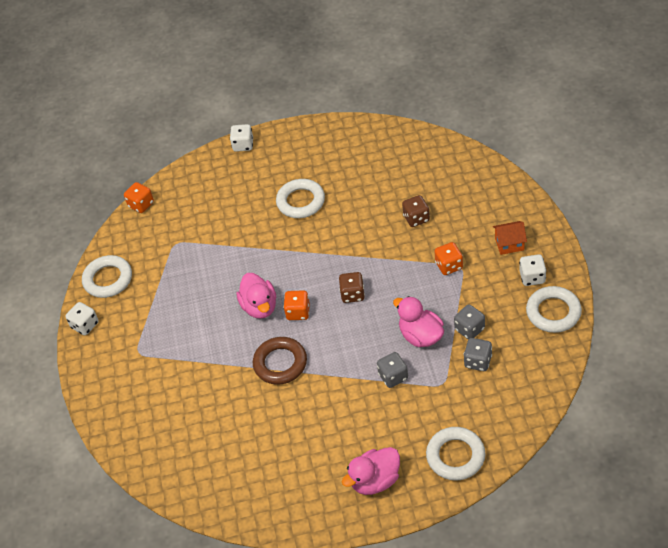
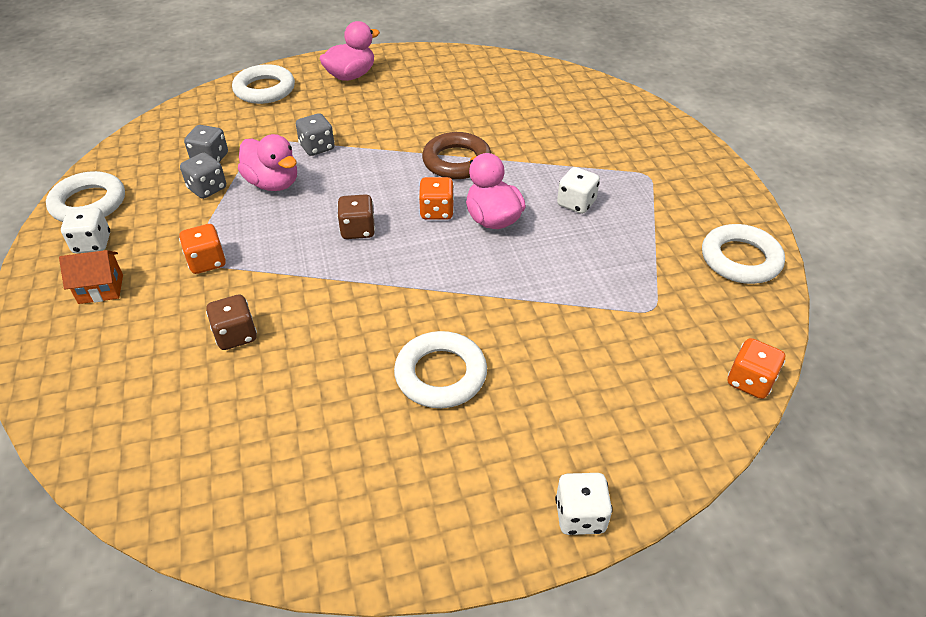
camera: 170 degrees right, 5 degrees down
(85, 325) = (740, 204): white dice -> white dice (576, 203)

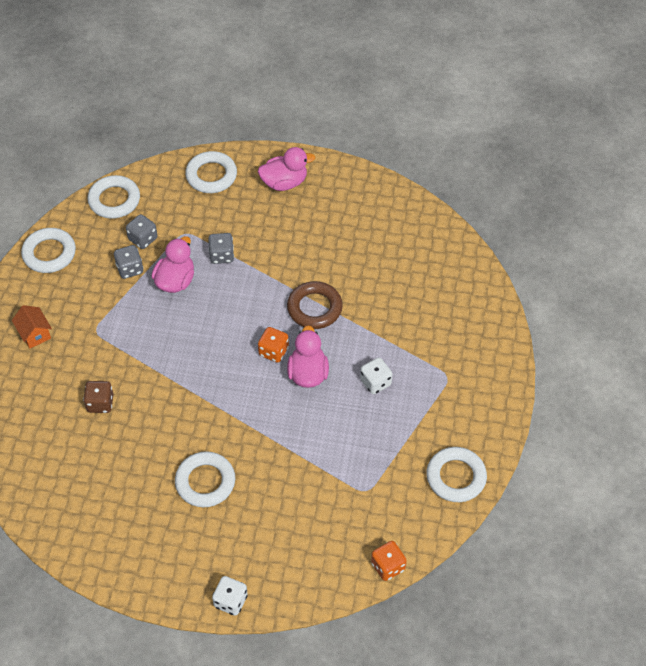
camera: 25 degrees right, 10 degrees up
(92, 244) = (41, 292): white dice -> none
(101, 289) = (35, 334): orange house -> orange house turned 45 degrees clockwise
(156, 136) = (114, 200): none -> white ring
(207, 262) = (105, 337): orange dice -> none
(273, 183) = (175, 281): pink duck -> pink duck turned 135 degrees counterclockwise
(358, 230) = (212, 347): brown dice -> none

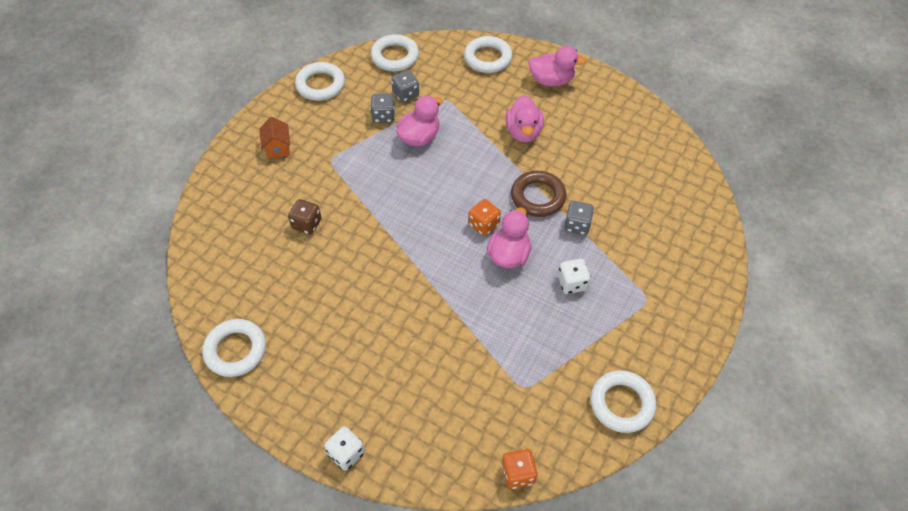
camera: 20 degrees right, 0 degrees up
(205, 482) = (371, 326): white ring -> white ring (235, 350)
(221, 255) = (470, 127): grey dice -> grey dice (577, 225)
(277, 246) = (523, 132): none -> pink duck

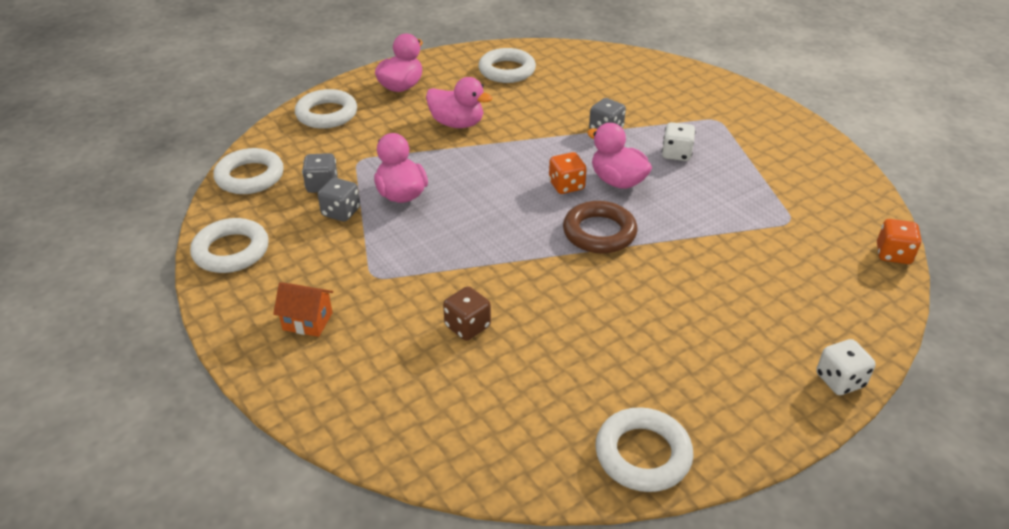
camera: 65 degrees left, 15 degrees down
(538, 197) = (553, 141): brown ring -> brown ring (599, 232)
(621, 403) = (828, 168): white ring -> white ring (507, 70)

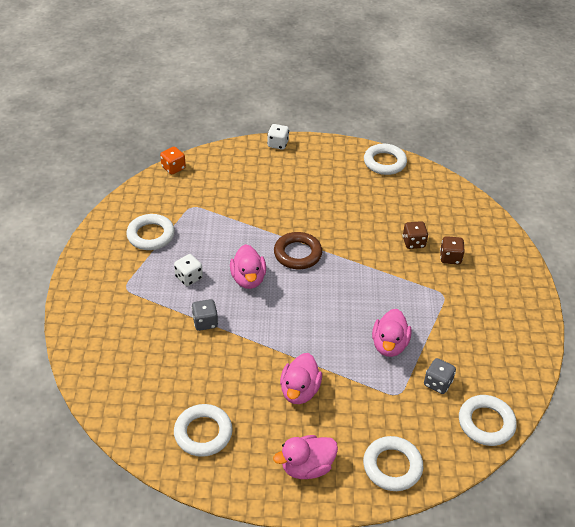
camera: 145 degrees left, 5 degrees up
(231, 251) = (521, 358): white ring -> white ring (151, 235)
(307, 321) = (494, 287): orange house -> none
(341, 212) = (437, 352): grey dice -> none
(397, 332) = (450, 258): none -> brown dice
(457, 124) = (299, 391): pink duck -> pink duck turned 135 degrees counterclockwise
(566, 186) = (281, 293): orange dice -> none

